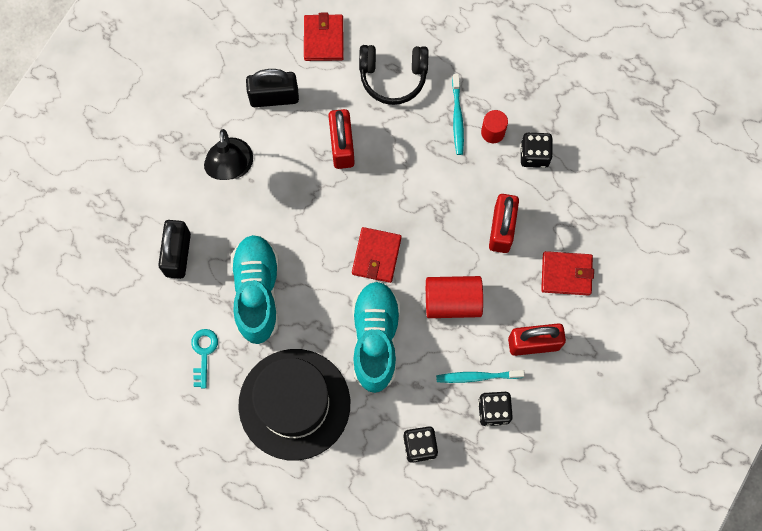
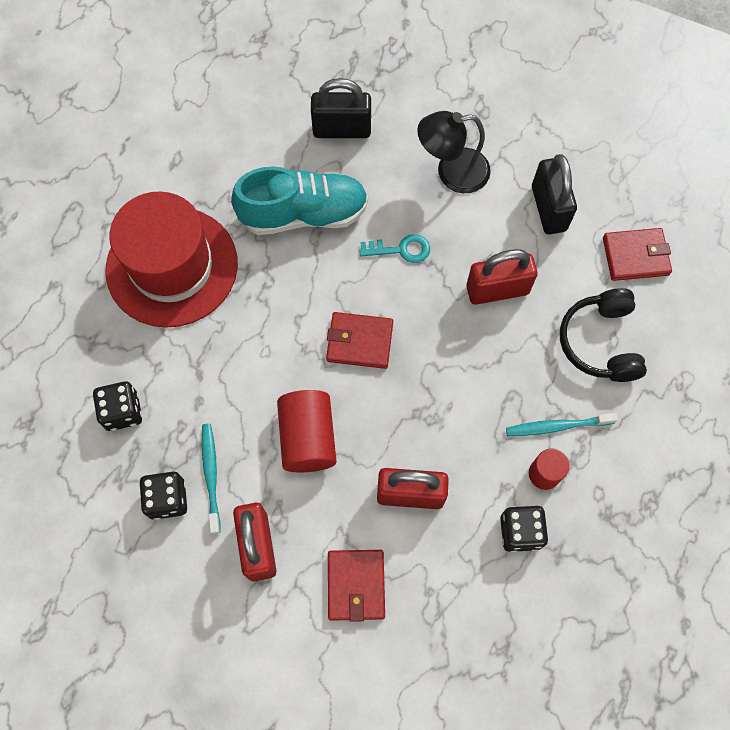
camera: 85 degrees right, 5 degrees down
(203, 353) = (229, 167): turquoise key -> turquoise key (401, 249)
(294, 404) = (172, 266): black hat -> red hat
(375, 339) = (254, 349): turquoise shoe -> none

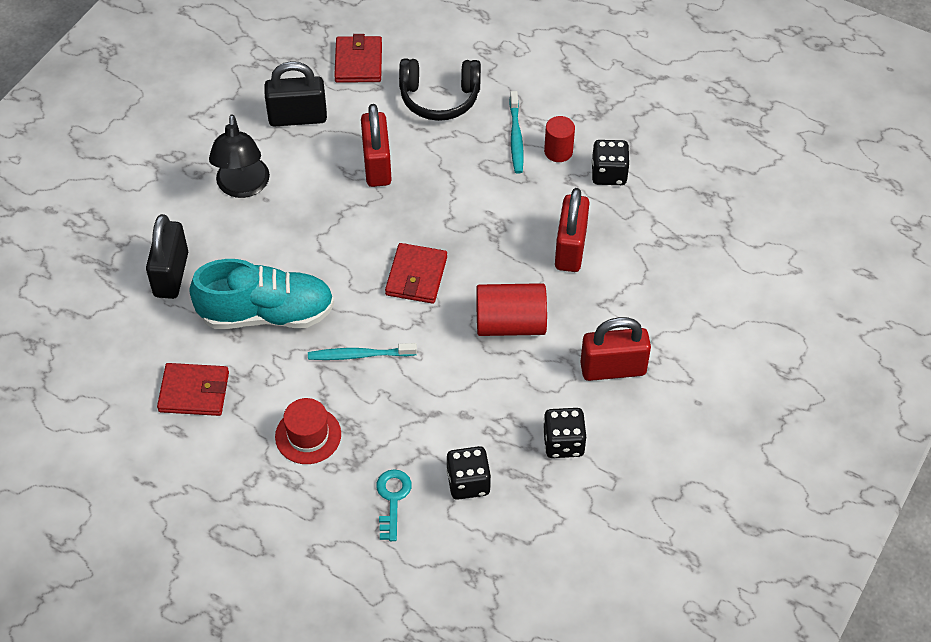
camera: 85 degrees left, 15 degrees down
(172, 266) = (308, 435): red hat -> red hat, size x0.46
(211, 476) = (542, 405): turquoise toothbrush -> turquoise toothbrush (360, 355)
(304, 214) = (267, 314): turquoise shoe -> turquoise shoe turned 90 degrees clockwise
(356, 585) = (651, 295): red wallet -> red wallet (194, 392)
(401, 249) = (322, 235): turquoise key -> turquoise key (392, 499)

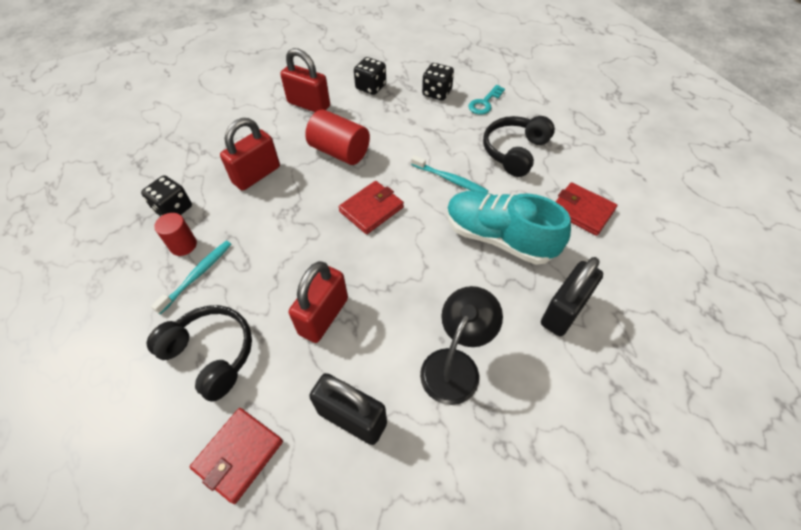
camera: 145 degrees left, 0 degrees up
(308, 435) = (515, 152): red hat -> black headphones

